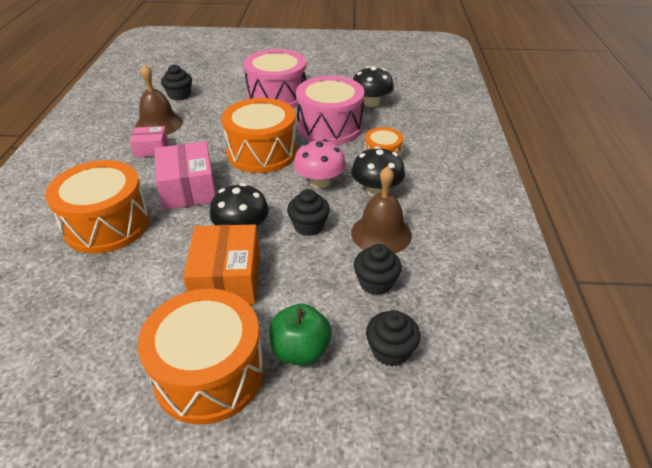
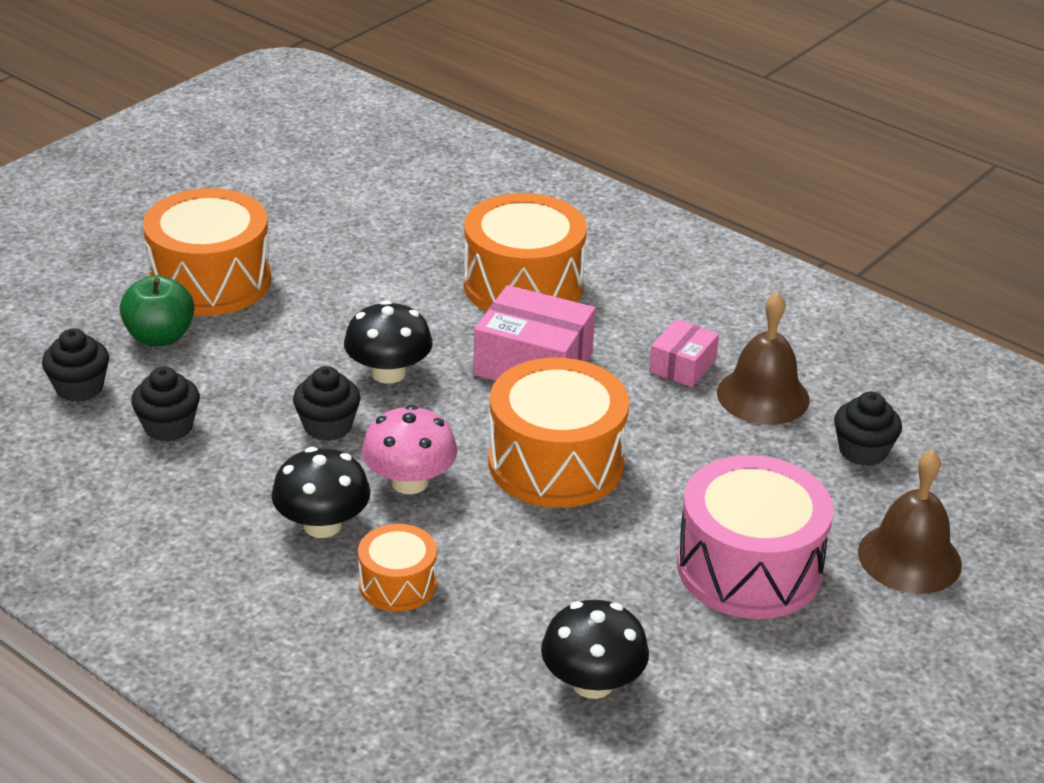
camera: 125 degrees right, 5 degrees down
(227, 279) = (317, 332): orange box -> none
(329, 127) = (557, 575): pink drum -> none
(381, 233) = (235, 477): brown bell -> brown bell (909, 558)

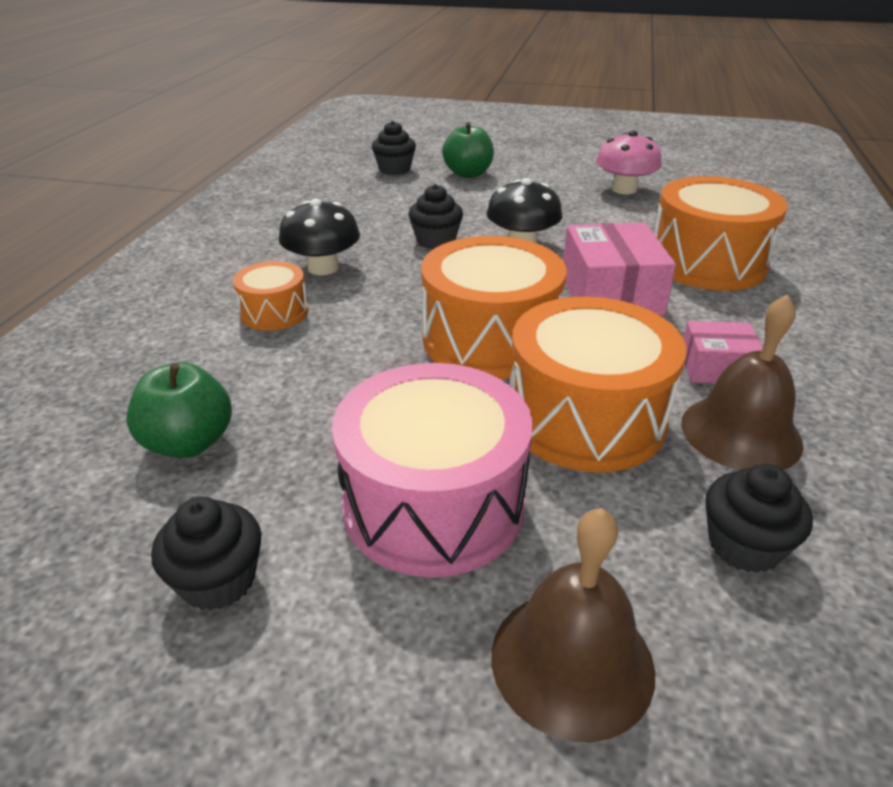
camera: 65 degrees right, 0 degrees up
(168, 427) = (382, 198): black cupcake -> black cupcake (218, 580)
(210, 281) = (542, 171): orange drum -> orange drum (585, 418)
(409, 482) = (401, 285): pink mushroom -> pink mushroom (624, 189)
(592, 683) = (189, 443): black mushroom -> green apple

